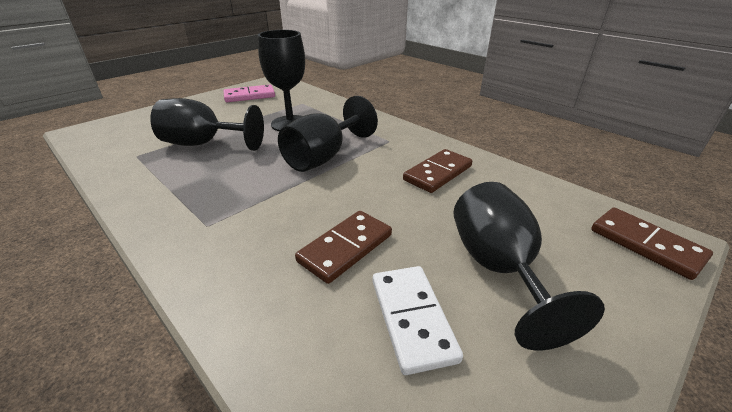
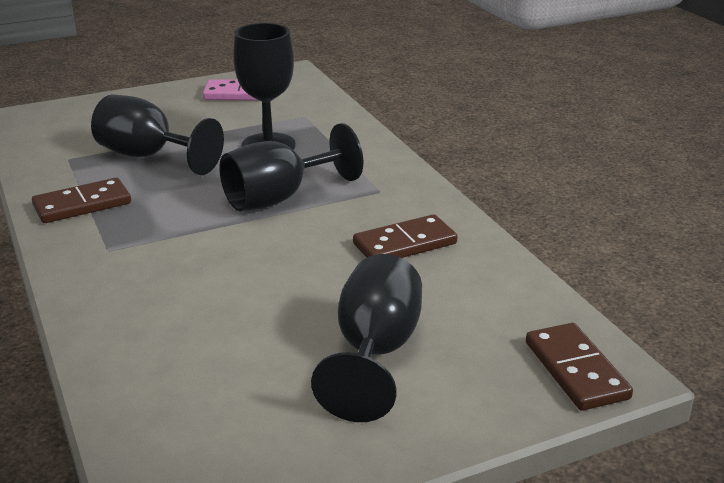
camera: 20 degrees right, 5 degrees down
(345, 248) = (232, 300): brown domino -> brown domino (82, 204)
(412, 318) = (250, 371): white domino -> none

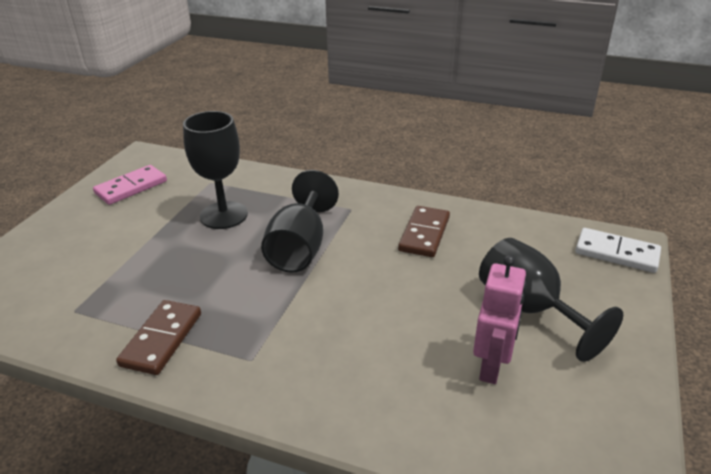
camera: 45 degrees left, 5 degrees up
(148, 156) = (144, 271): black goblet -> none
(255, 366) = (491, 366): none -> pink robot
(576, 370) = (616, 253): brown domino -> white domino

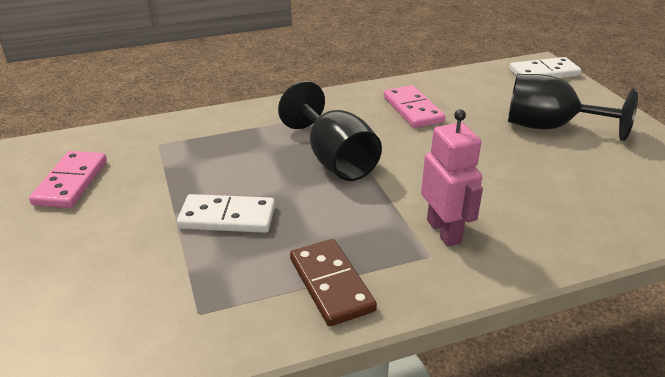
camera: 40 degrees left, 0 degrees up
(174, 256) = (227, 217): none -> white domino
(224, 215) = (221, 164): black goblet -> none
(424, 234) = (413, 109): brown domino -> pink domino
(491, 366) = (582, 170): pink robot -> pink robot (444, 231)

